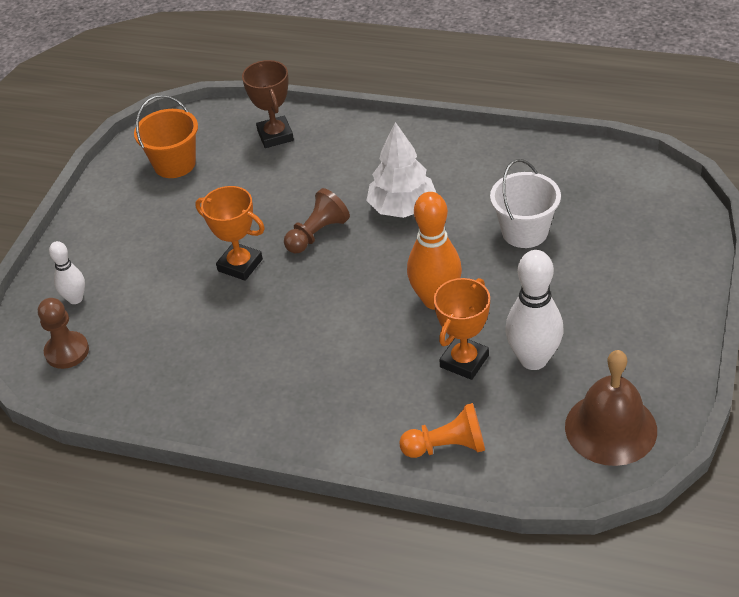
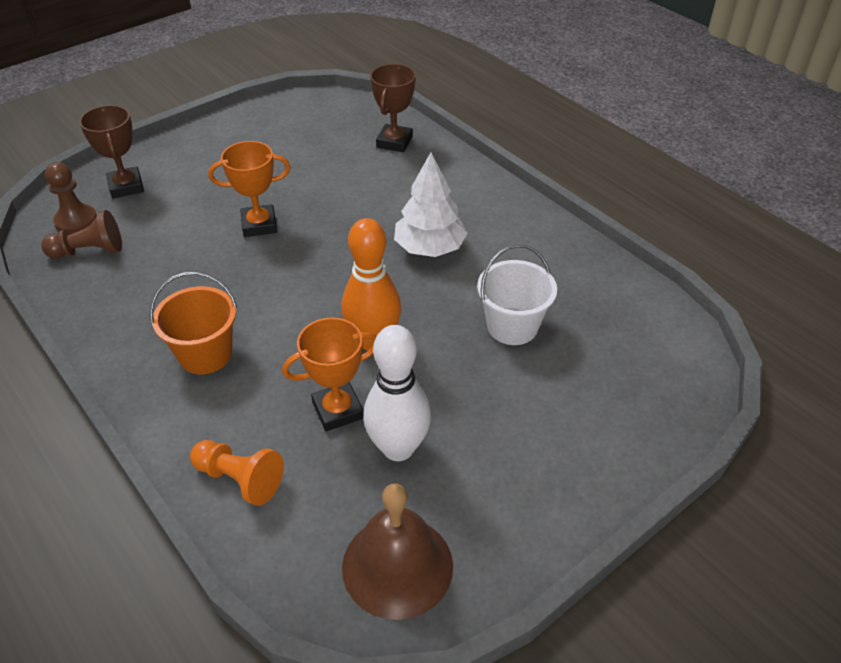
camera: 30 degrees right, 0 degrees up
(75, 299) = (126, 186): white bowling pin -> brown trophy
(174, 164) = (300, 127): orange bucket -> orange bucket (205, 354)
(240, 265) = (259, 225): orange trophy -> orange trophy turned 75 degrees counterclockwise
(317, 234) = (341, 232): brown pawn -> brown pawn (89, 251)

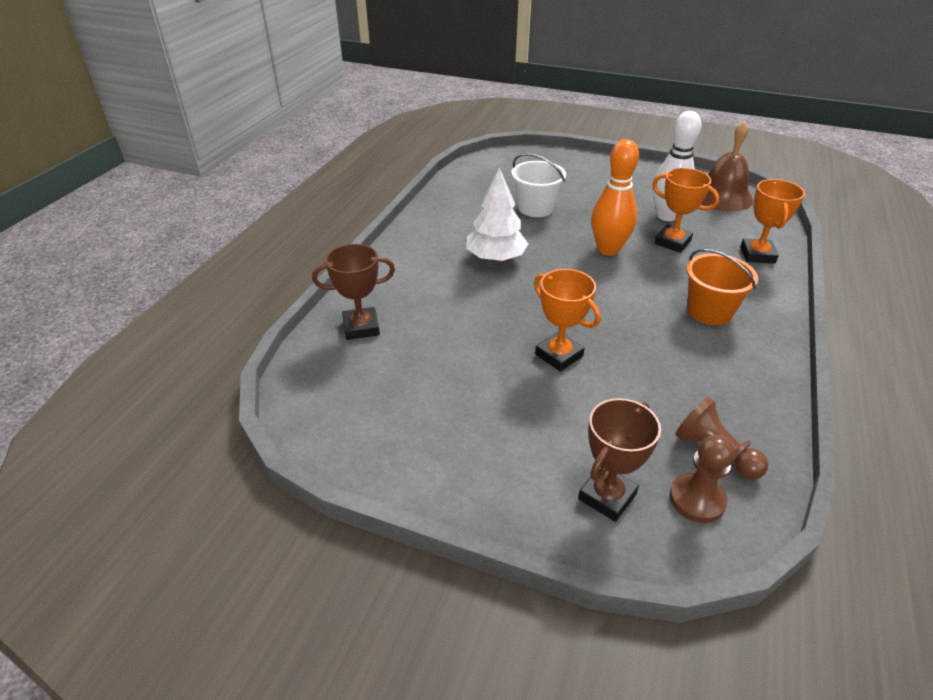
camera: 120 degrees left, 5 degrees down
(240, 479) = (757, 255): orange pawn -> orange trophy

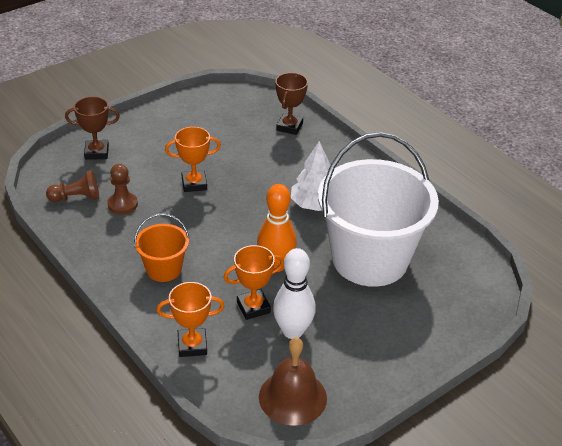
camera: 120 degrees right, 0 degrees up
(535, 208) = (370, 259): white bucket -> white bucket, size x2.21
(607, 496) = (96, 152): brown trophy -> brown trophy turned 75 degrees counterclockwise
(697, 499) = (64, 176): brown pawn -> brown pawn (122, 204)
(757, 255) = (192, 345): orange trophy -> orange trophy turned 45 degrees counterclockwise

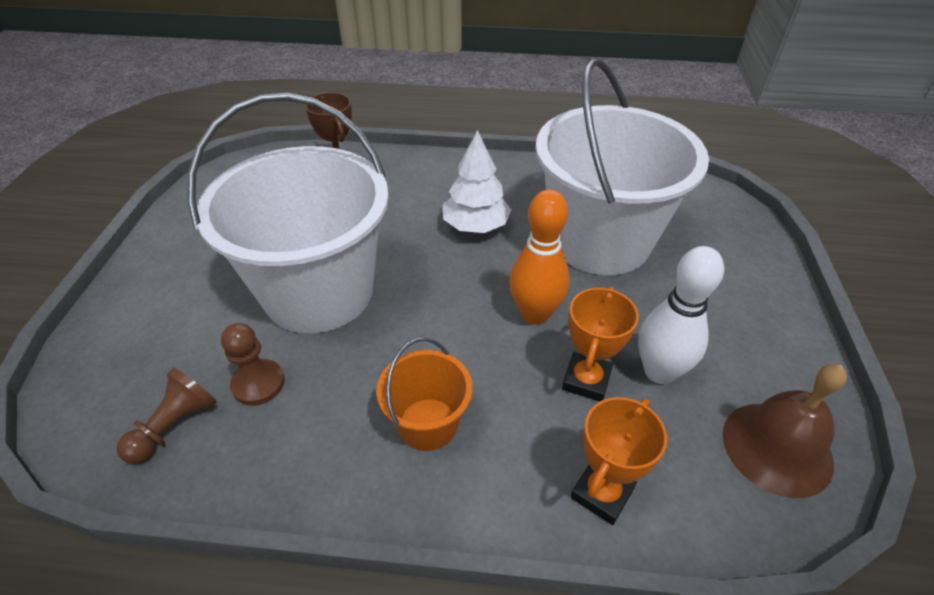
camera: 45 degrees left, 5 degrees up
(96, 152) = (130, 343): brown trophy -> none
(194, 184) = (319, 292): orange trophy -> white bucket

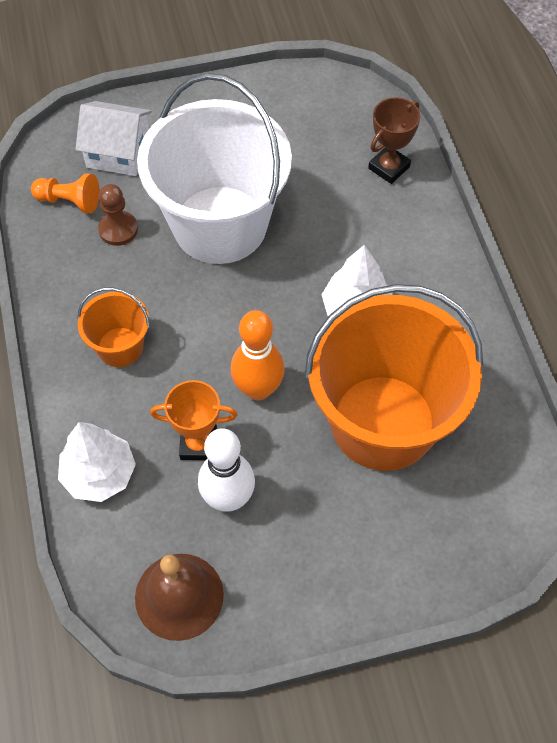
camera: 70 degrees right, 15 degrees up
(146, 355) = (118, 152): none -> white house
(175, 426) = (69, 201): brown pawn -> orange pawn
(600, 241) = (383, 422): white bucket -> orange bucket
(602, 493) = (99, 474): orange trophy -> white tree

